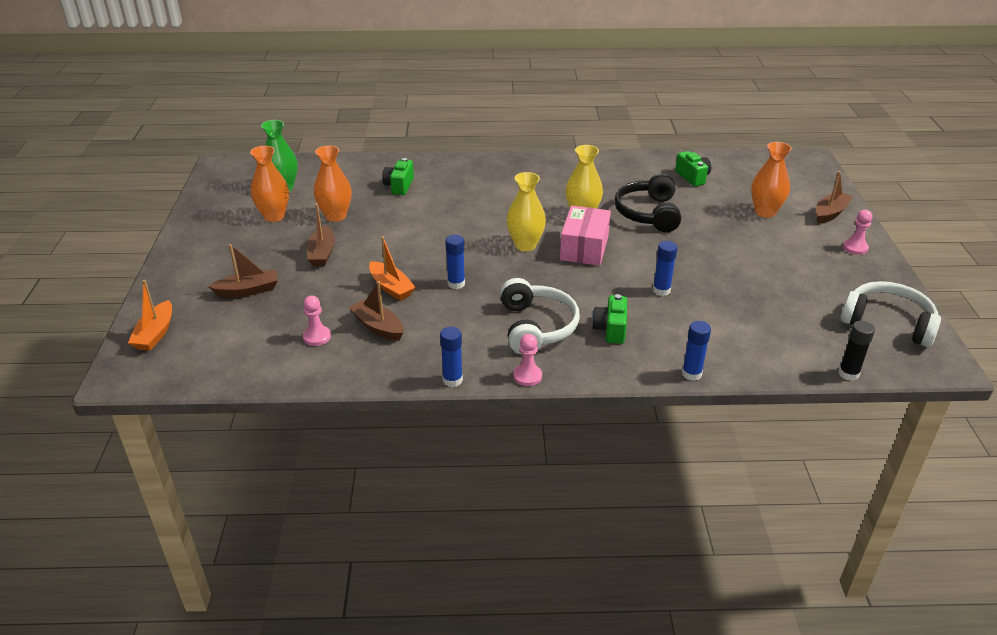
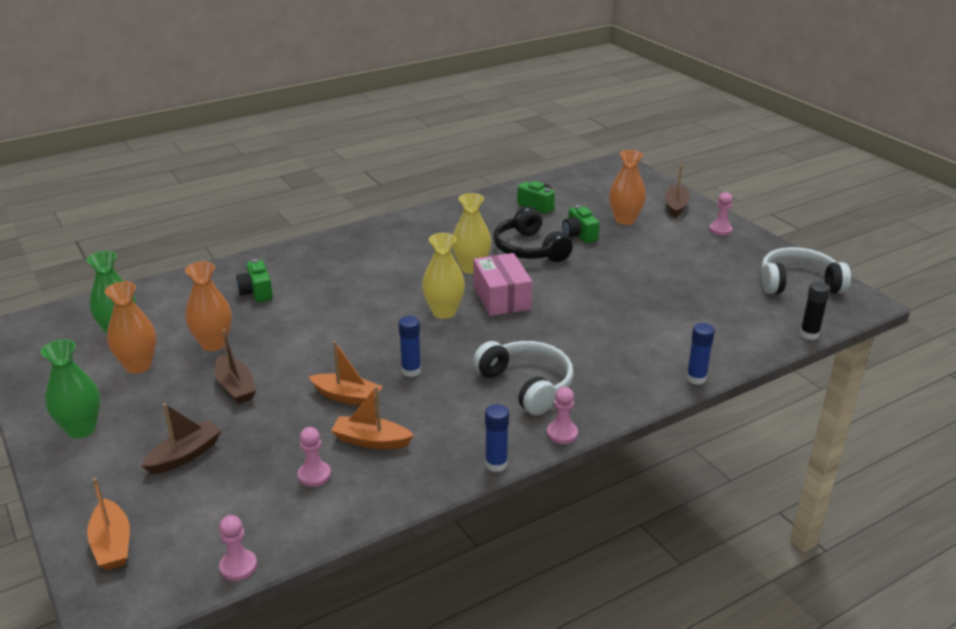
camera: 30 degrees left, 5 degrees down
(203, 249) = (81, 429): none -> green vase
(213, 380) = (238, 566): none -> pink pawn
(378, 327) = (371, 441): brown boat -> orange boat
(610, 329) = (594, 364): green camera -> green camera (579, 235)
(661, 290) = (604, 314): blue glue stick -> none

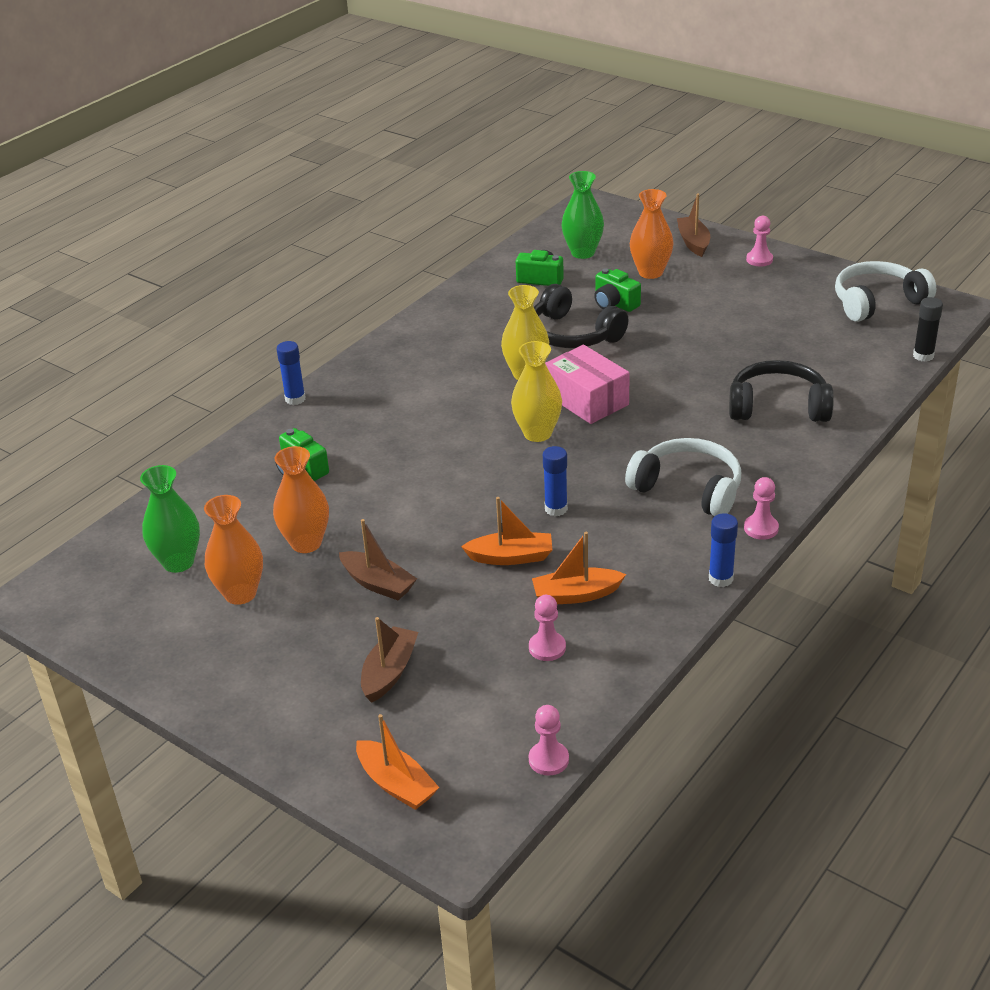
camera: 20 degrees left, 5 degrees up
(81, 429) = (243, 682): green vase -> green vase (583, 253)
(651, 342) = (778, 407): none -> black headphones
(696, 378) = (848, 433): blue glue stick -> blue glue stick (295, 399)

